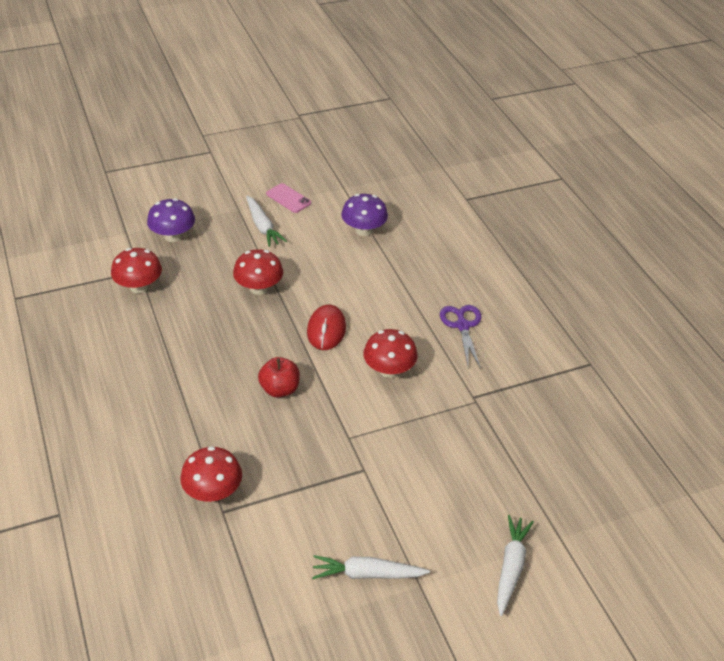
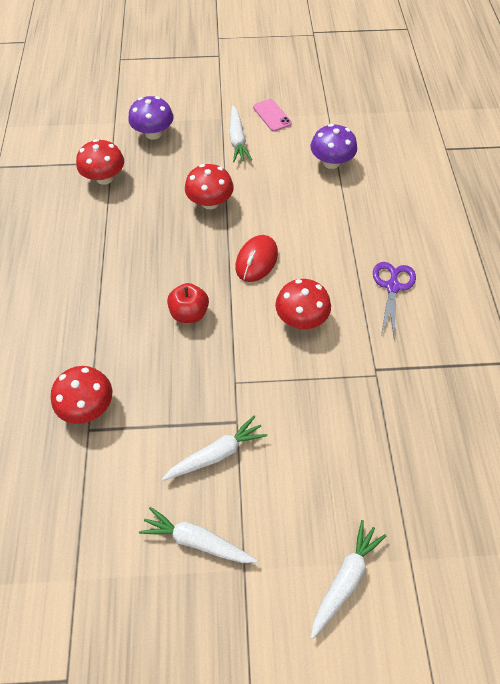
camera: 20 degrees right, 15 degrees up
(355, 501) = (216, 454): none -> white carrot

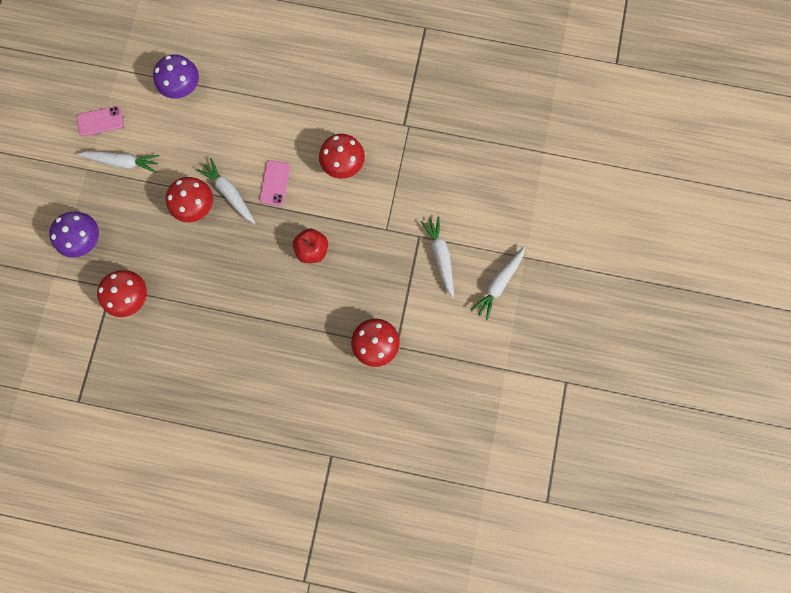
camera: 75 degrees left, 20 degrees up
(256, 260) = (275, 183): red mouse -> pink phone
(344, 579) = (546, 196): white carrot -> white carrot (230, 193)
(392, 287) = (334, 85): purple scissors -> none

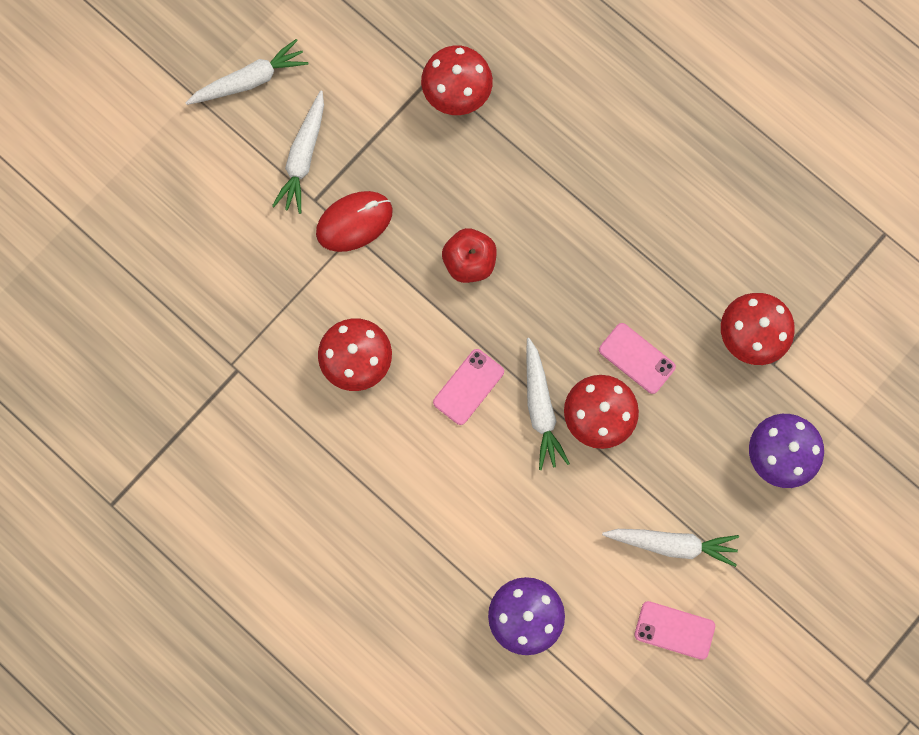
camera: 150 degrees left, 0 degrees up
(122, 162) = (671, 544): white carrot -> white carrot turned 150 degrees clockwise
(190, 248) = (637, 358): none -> pink phone
(389, 236) = (354, 222): none -> red mouse

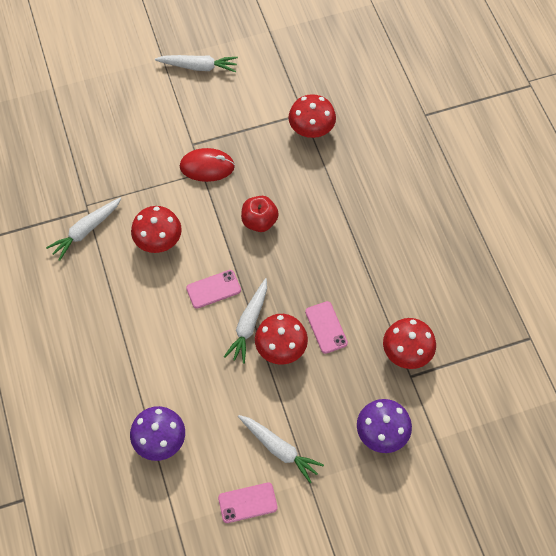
camera: 30 degrees right, 15 degrees down
(303, 156) = (201, 119): white carrot -> white carrot (86, 230)
(674, 630) = (247, 503): pink phone -> pink phone turned 60 degrees counterclockwise

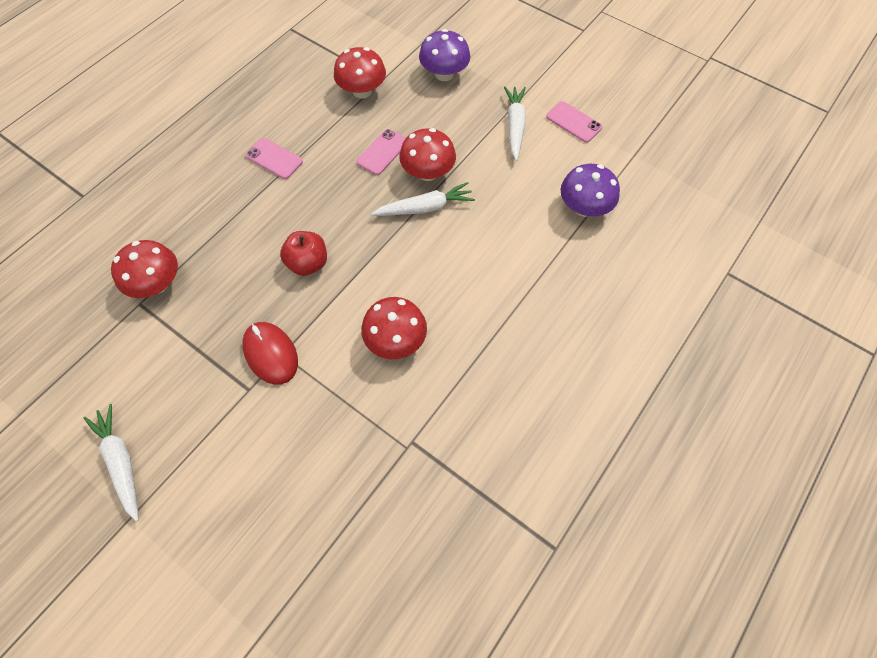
camera: 125 degrees left, 0 degrees up
(86, 230) = (437, 422): white carrot -> none
(213, 289) = (412, 256): pink phone -> pink phone (274, 159)

